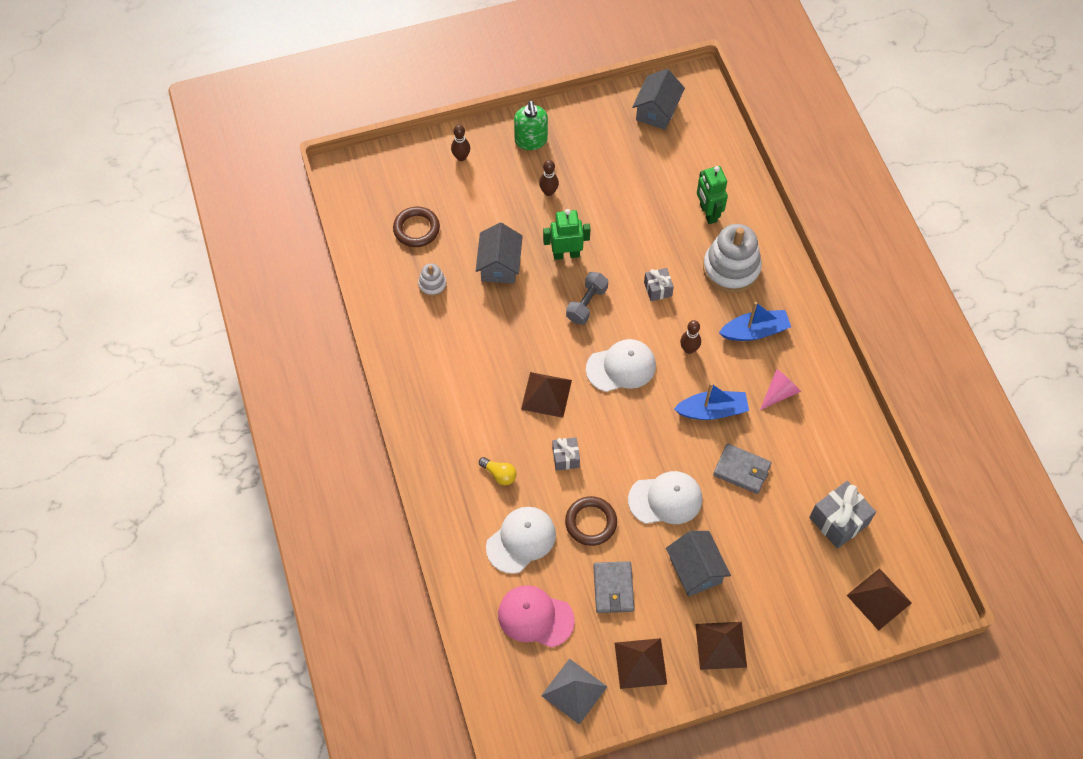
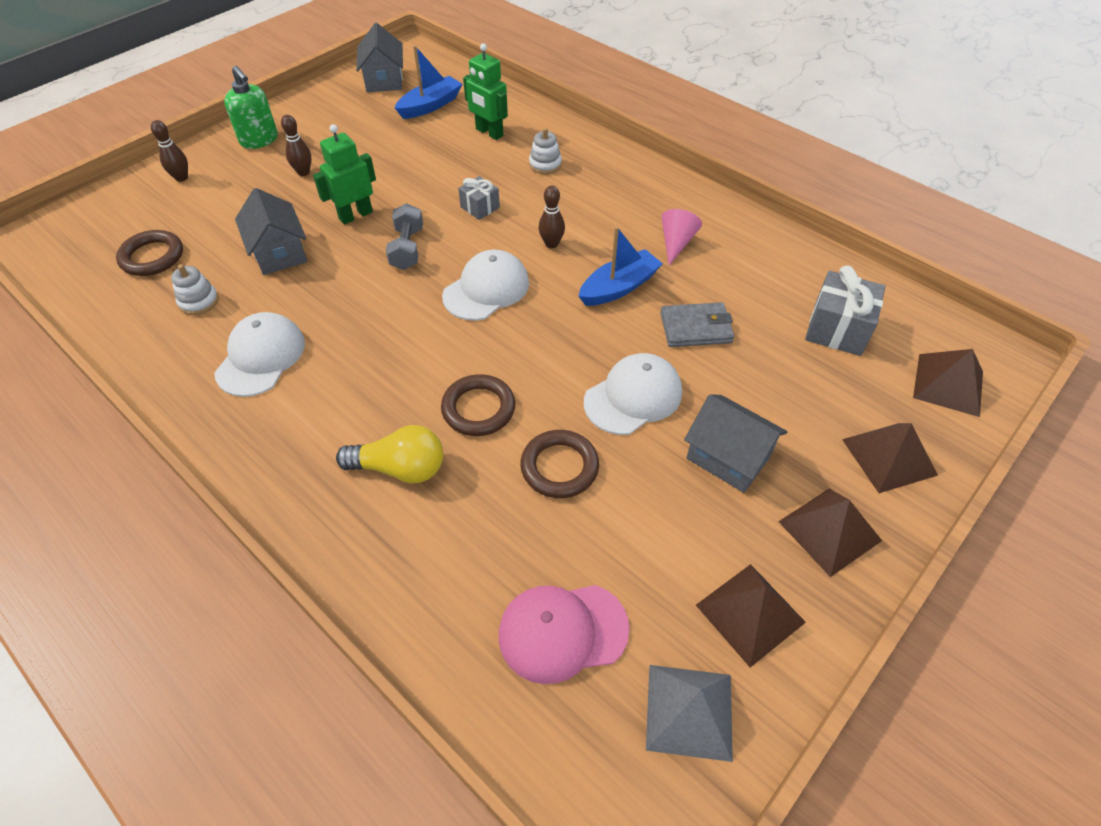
camera: 30 degrees left, 10 degrees down
(499, 474) = (400, 468): yellow light bulb -> yellow light bulb, size x1.64
(521, 540) = (478, 536): white cap -> white cap (261, 357)
(546, 394) = (411, 352): brown pyramid -> brown pyramid (889, 457)
(565, 458) = (478, 409): grey gift -> brown ring
(613, 588) = (644, 533): grey wallet -> none
(731, 269) = (545, 164): white stacking toy -> white stacking toy, size x0.49
(754, 331) = (608, 203): blue boat -> blue boat (430, 106)

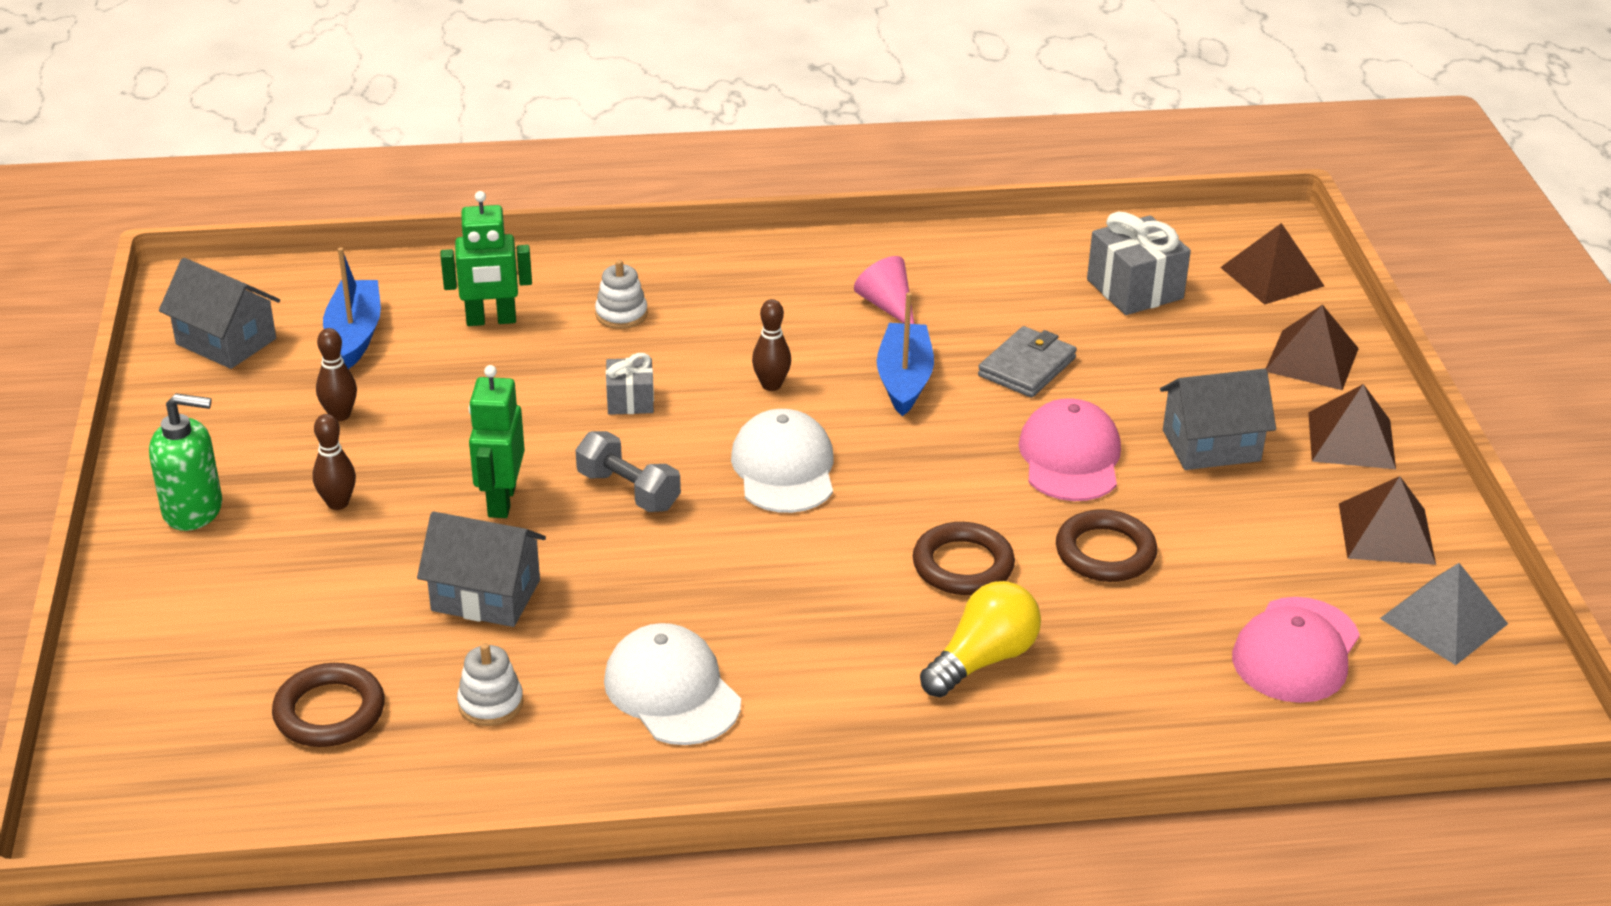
camera: 50 degrees left, 15 degrees down
(181, 178) = (174, 617): brown bowling pin -> brown bowling pin (340, 415)
(633, 397) = (1070, 457): white cap -> pink cap

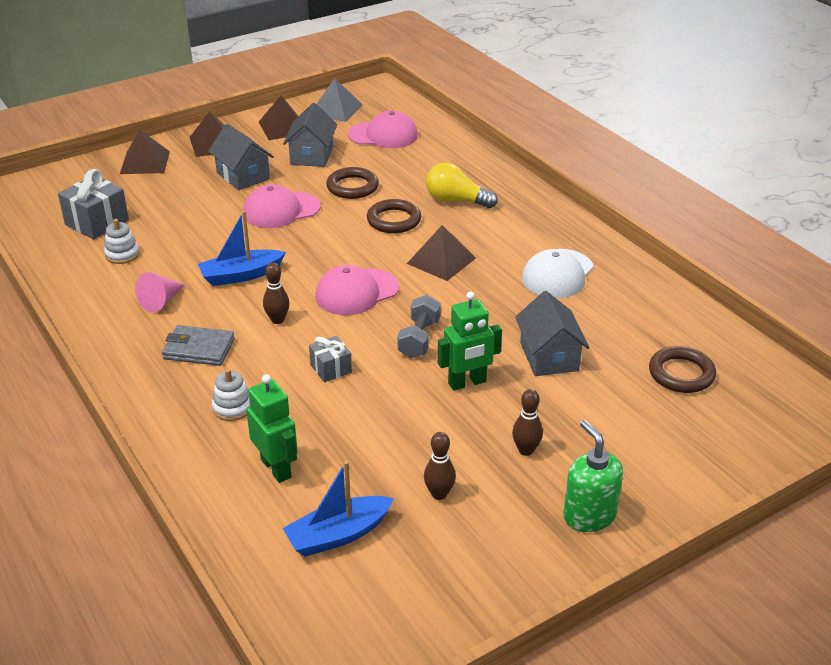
camera: 115 degrees left, 0 degrees up
(226, 341) = (395, 610): grey house -> grey house (312, 155)
(490, 703) = (621, 324): white stacking toy -> white stacking toy (122, 254)
(784, 468) = (356, 292): white cap -> pink cap
(1027, 367) = (202, 239): grey wallet -> grey wallet (199, 349)
(1272, 276) = (61, 185): brown pyramid -> brown pyramid (441, 260)

